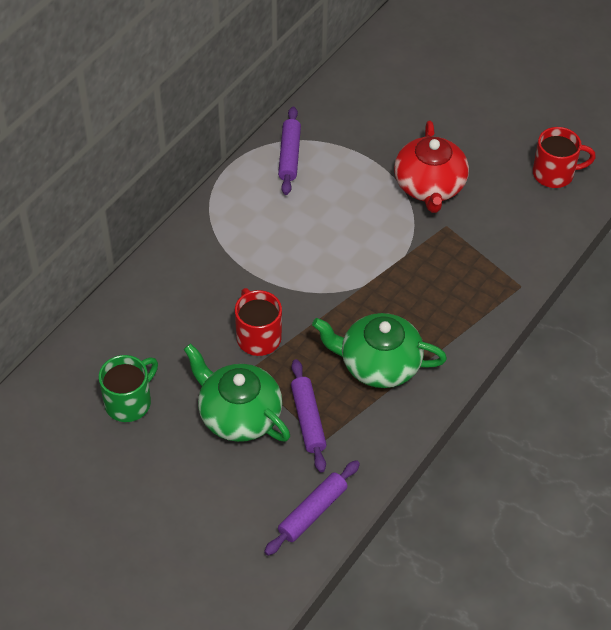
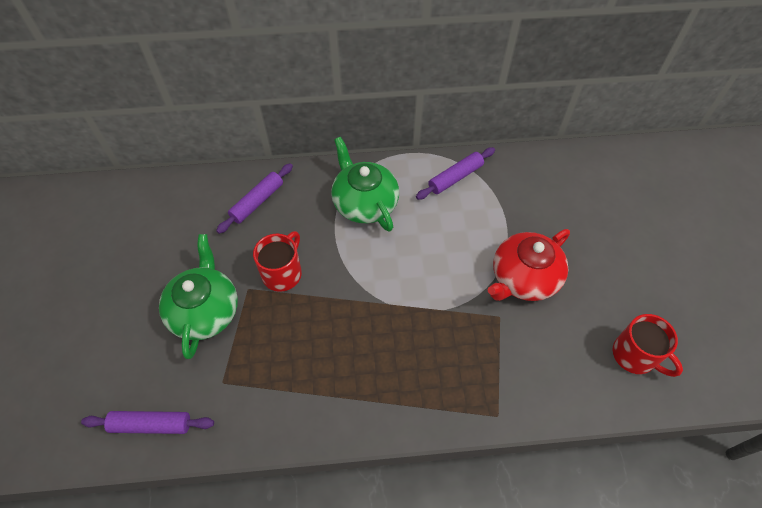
camera: 50 degrees right, 5 degrees up
(129, 402) = (166, 241): green mug -> none
(308, 420) = (235, 358): purple rolling pin -> purple rolling pin (257, 202)
(378, 364) = (326, 367): green teapot -> green teapot (364, 203)

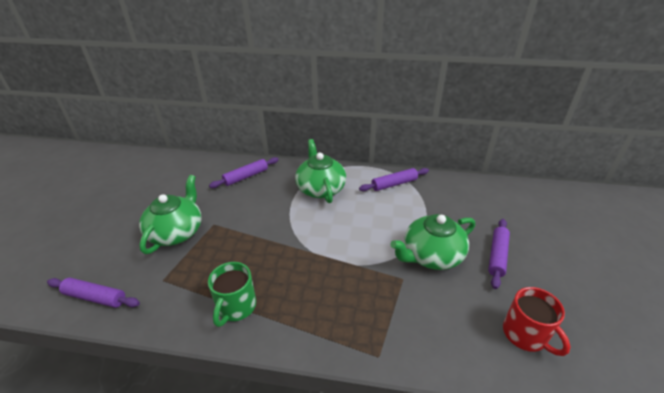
camera: 15 degrees right, 20 degrees down
(283, 273) = (243, 219): red mug -> none
(326, 396) = (236, 307): none -> green mug
(523, 278) = (431, 255): red teapot -> green teapot
(594, 263) = (497, 256): none -> purple rolling pin

